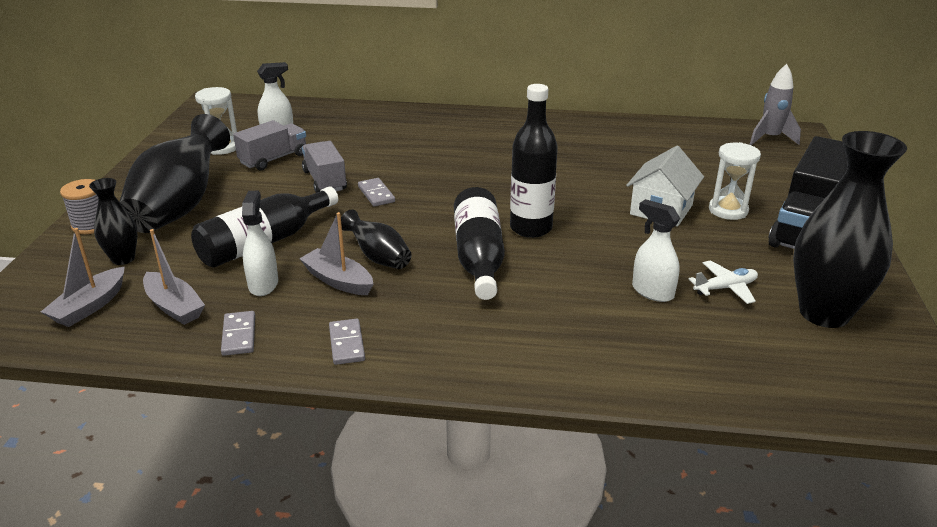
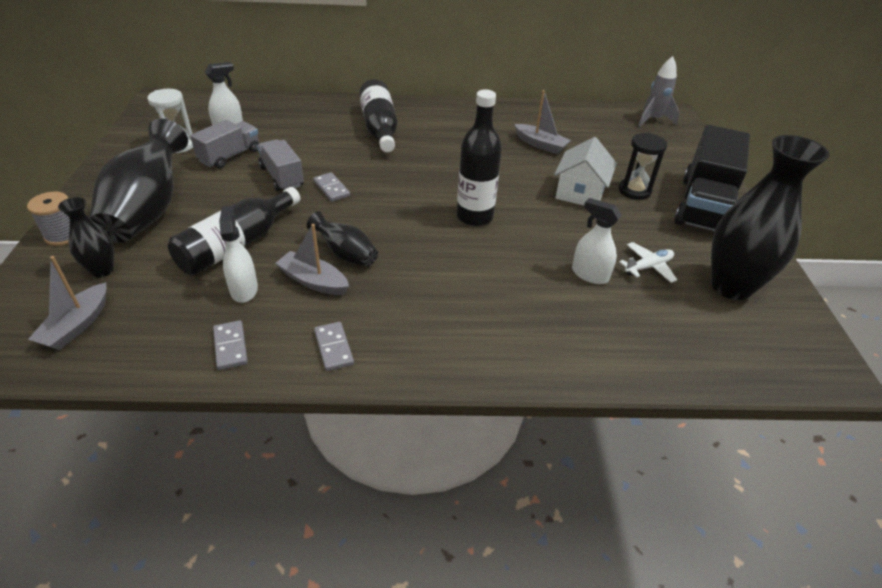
camera: 10 degrees left, 10 degrees up
(174, 306) = (162, 320): grey boat -> grey boat (540, 145)
(478, 257) = (435, 249): black bottle -> black bottle (379, 128)
(728, 210) = (634, 191): white hourglass -> black hourglass

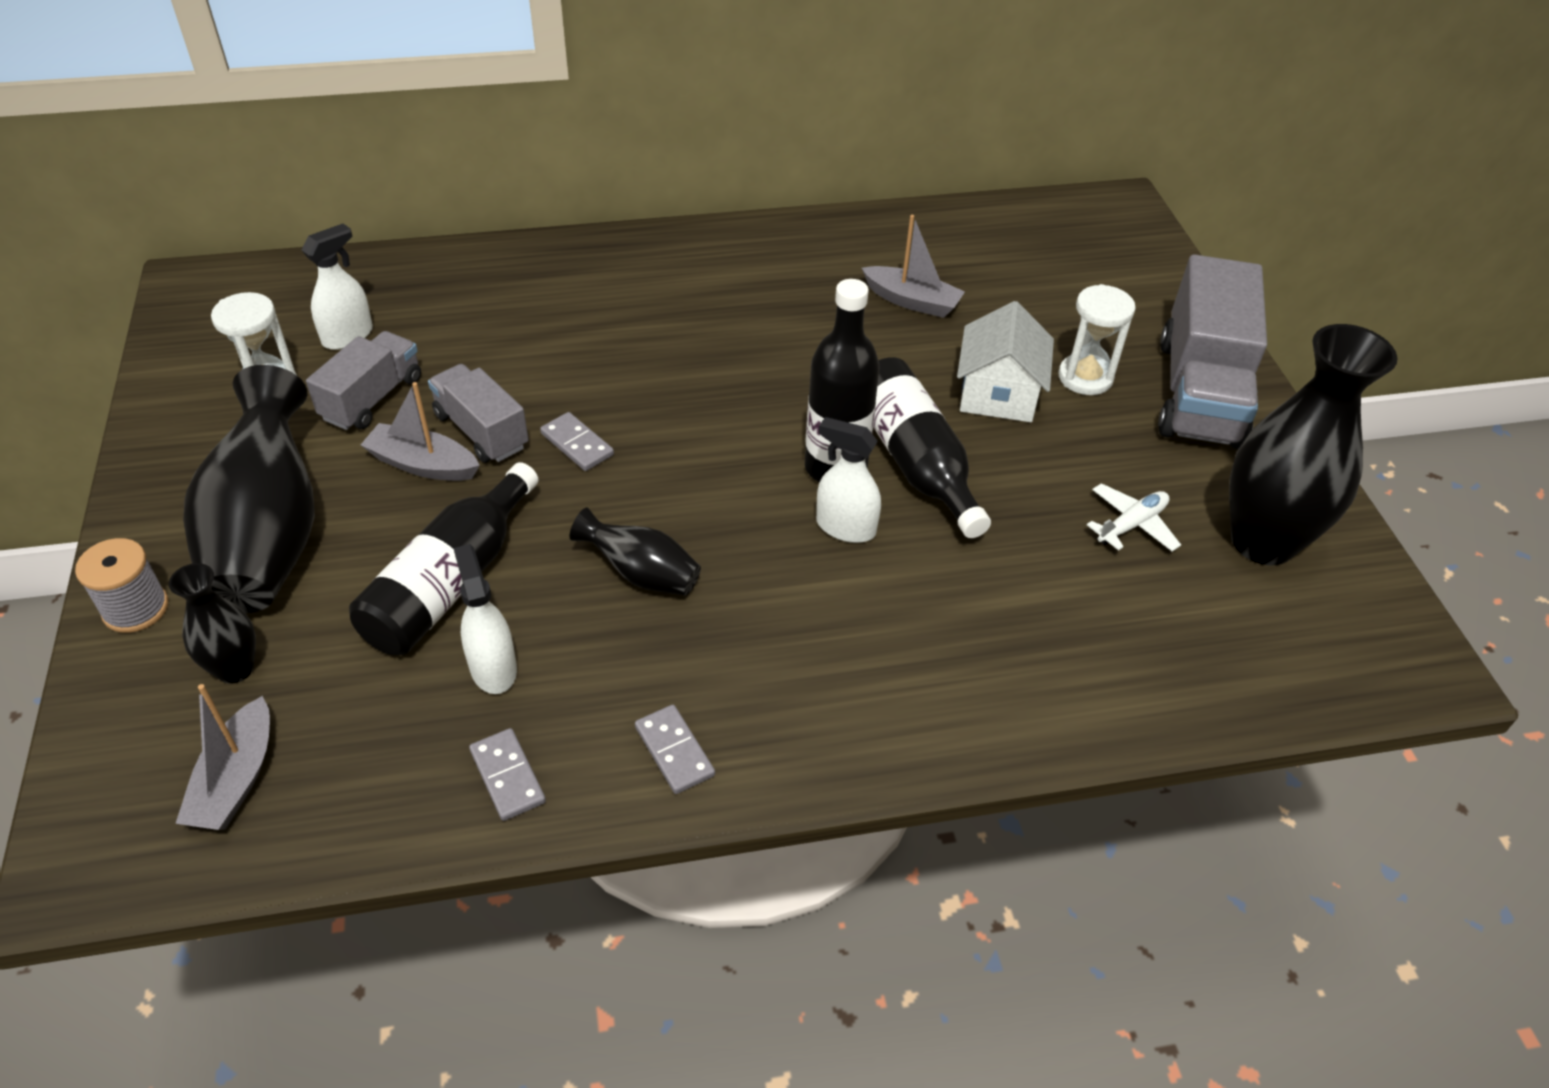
camera: 10 degrees left, 5 degrees up
(313, 281) = (604, 634): grey boat -> grey boat (423, 464)
(379, 128) = (623, 301): black bottle -> black bottle (915, 462)
(589, 274) = (1043, 553): white spray bottle -> white spray bottle (845, 527)
(634, 191) = (1085, 377): black hourglass -> white hourglass
(653, 120) = (1091, 222): grey rocket -> none
(703, 205) = (1199, 392): black truck -> grey truck

